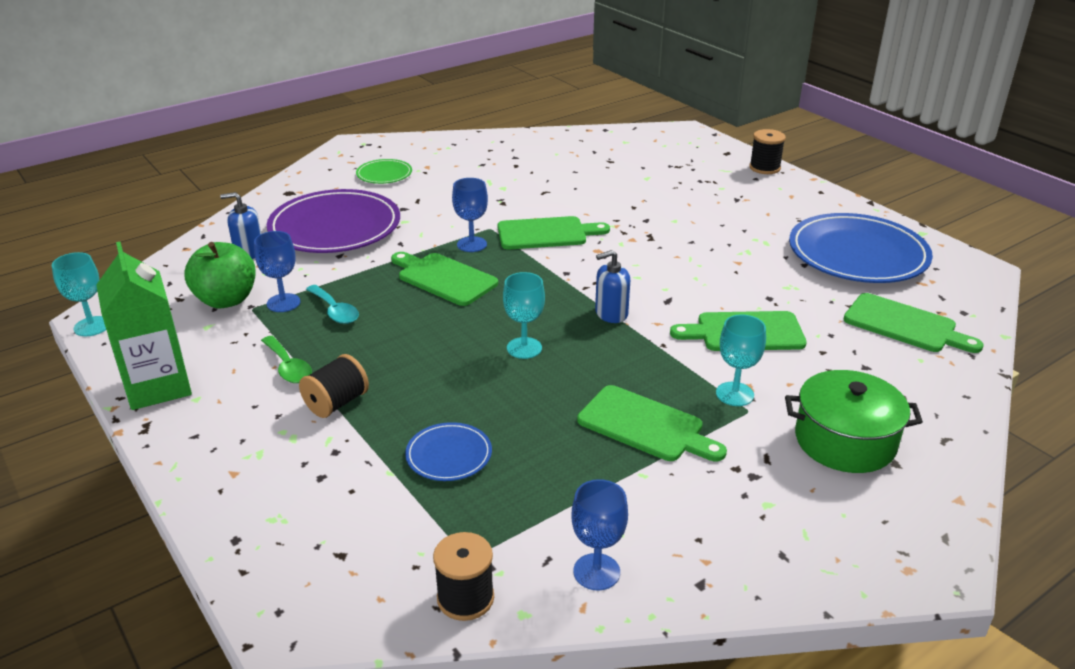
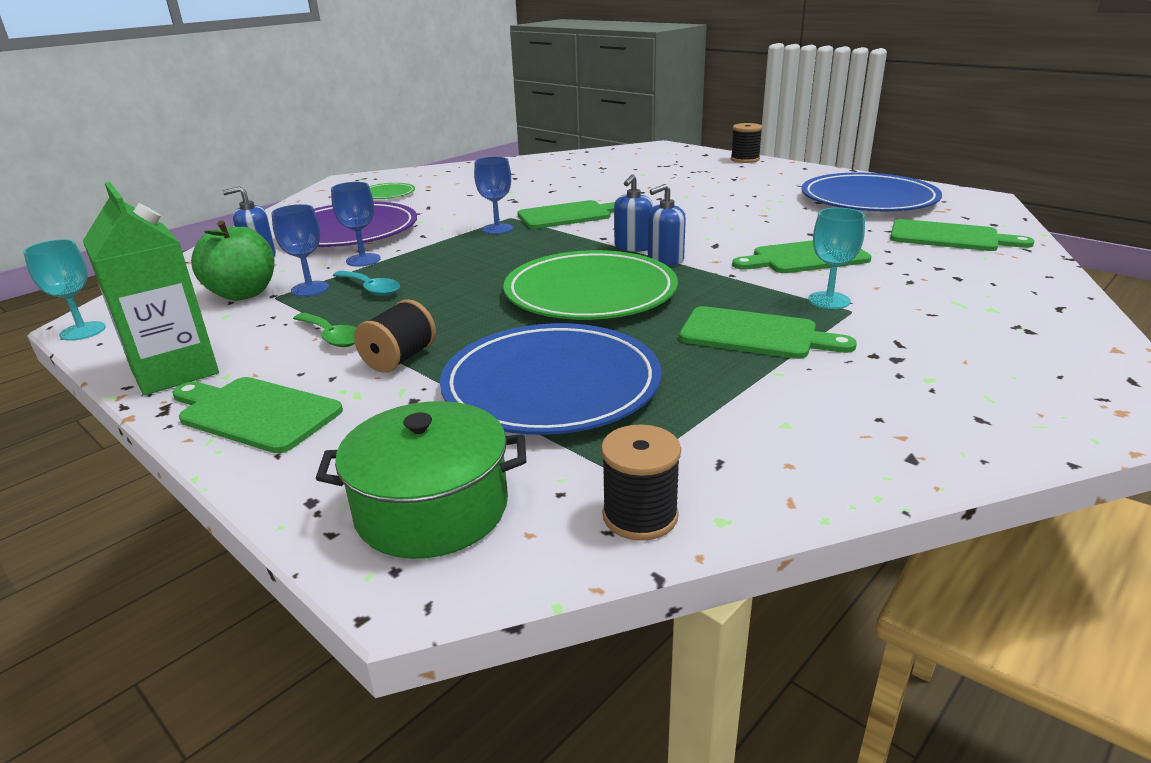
camera: 10 degrees left, 5 degrees down
(444, 278) = (479, 254): green cutting board -> green cutting board (255, 413)
(449, 455) = (551, 385): blue plate -> blue plate, size x2.13
(524, 348) = (590, 293): turquoise goblet -> green plate
(589, 291) = (633, 247): none -> blue soap dispenser
(596, 572) = (784, 465): blue goblet -> blue goblet (363, 260)
(845, 441) = (965, 320): green pot -> green pot (432, 508)

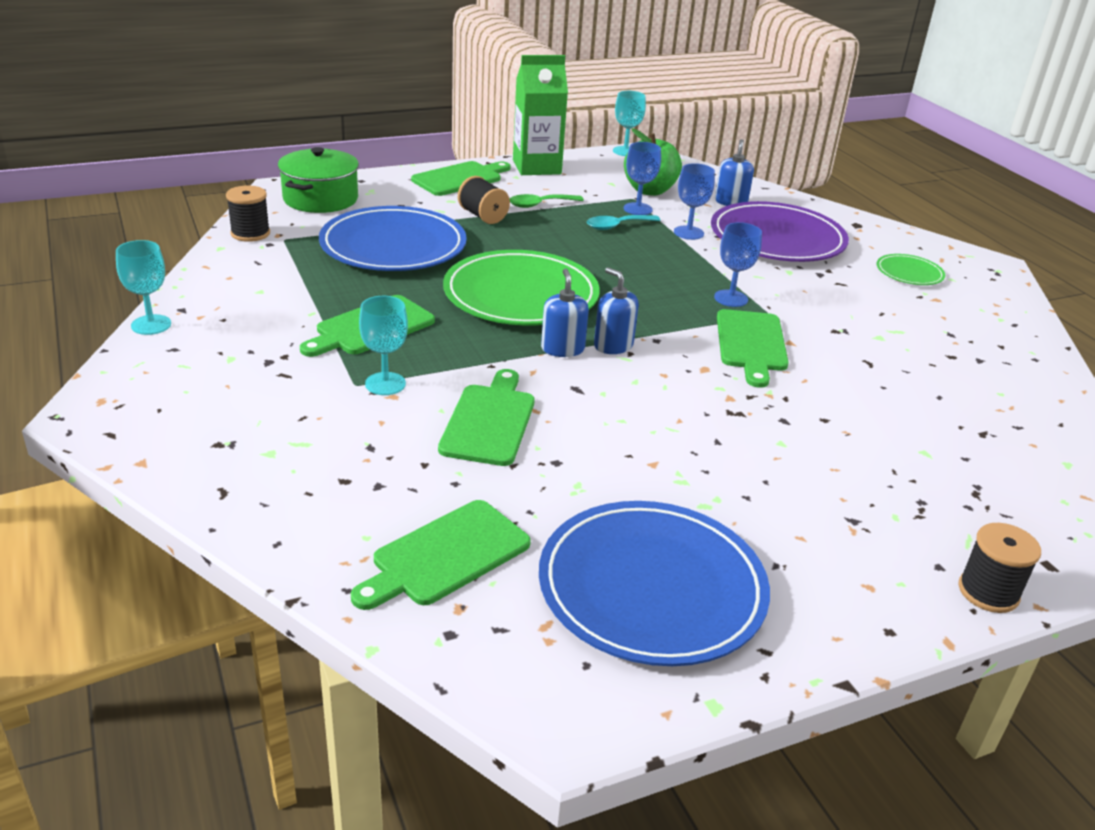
camera: 110 degrees right, 5 degrees up
(977, 460) = (151, 325): none -> turquoise goblet

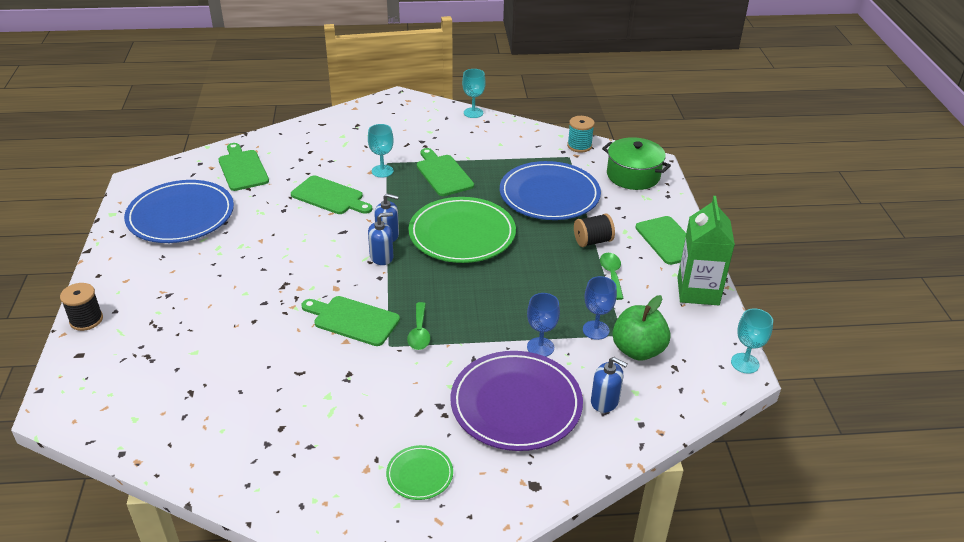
camera: 110 degrees right, 5 degrees up
(250, 233) = (579, 146): black spool -> turquoise spool
(617, 226) = (562, 307): turquoise spoon -> none
(731, 298) = (419, 333): blue goblet -> green spoon

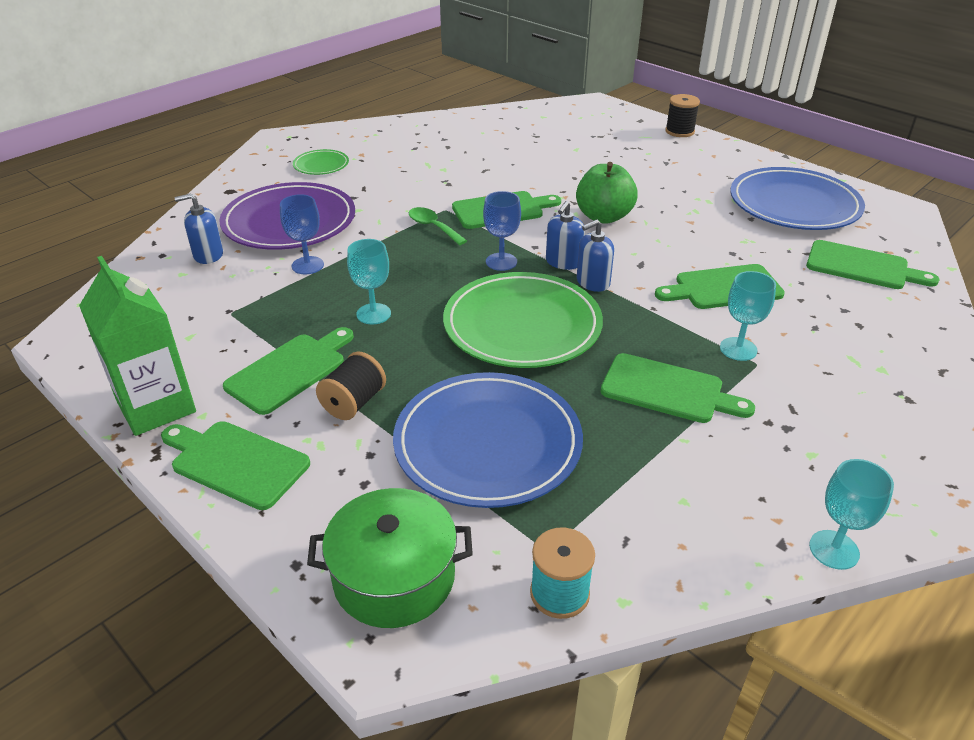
camera: 140 degrees right, 0 degrees up
(596, 330) = (262, 304): blue goblet -> blue goblet (501, 262)
(612, 275) = (290, 371): green spoon -> green cutting board
(638, 350) = (200, 307): green apple -> green apple (603, 217)
(745, 363) = (62, 350): turquoise goblet -> turquoise goblet (373, 314)

